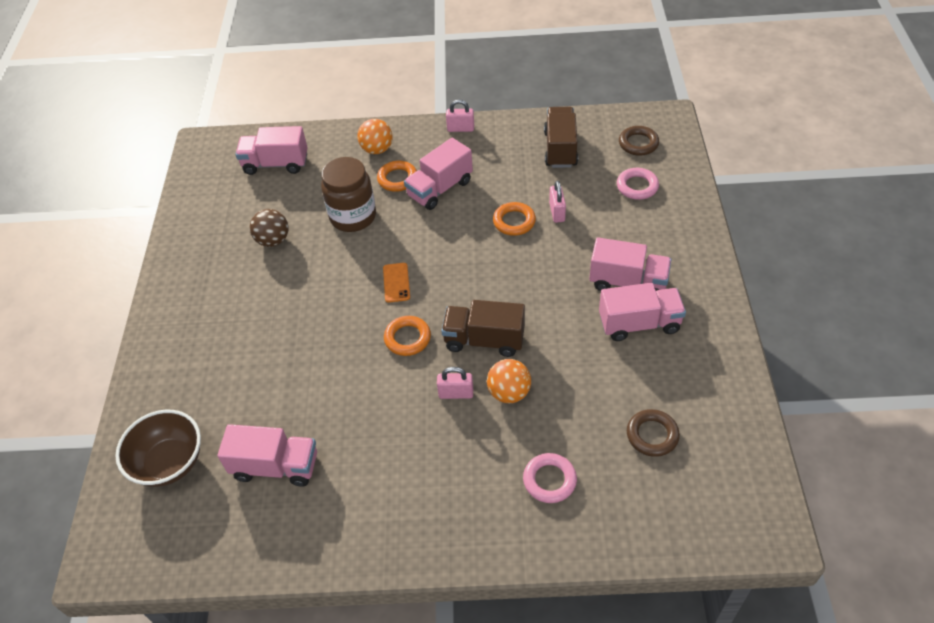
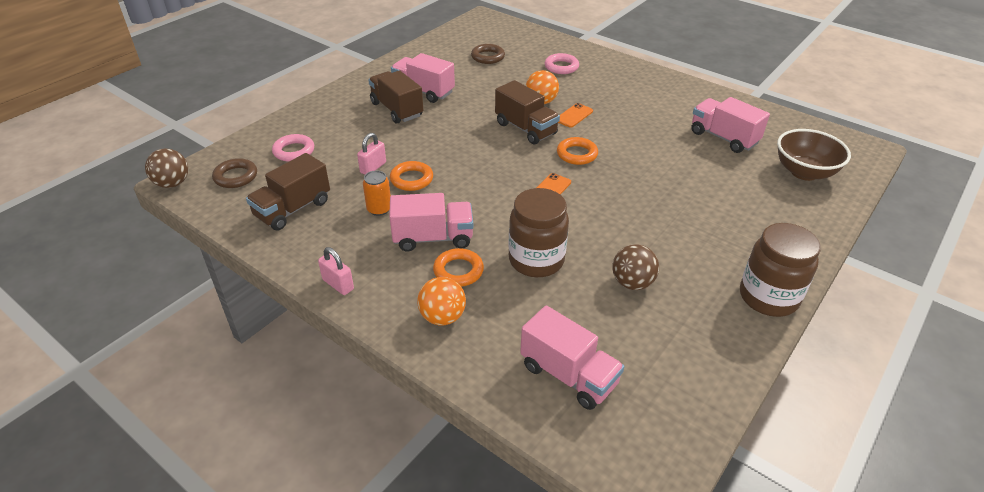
camera: 145 degrees left, 10 degrees down
(168, 287) = (768, 297): none -> brown jar
(456, 393) = (574, 115): pink padlock -> orange phone
(503, 185) = (379, 209): none -> orange can
(628, 282) = (396, 109): pink truck -> brown truck
(667, 114) = (172, 183): none -> brown ball

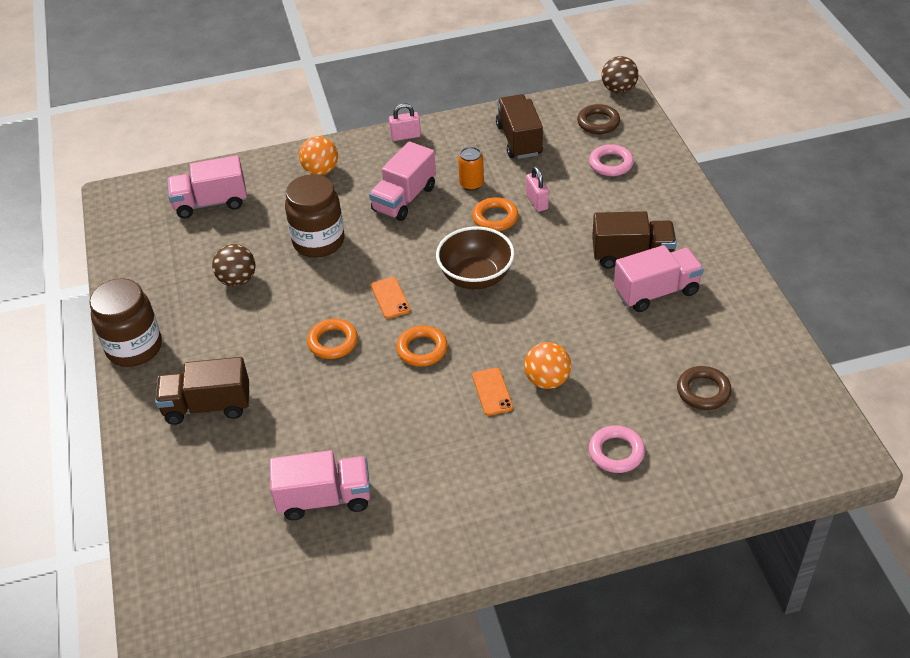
camera: 130 degrees right, 5 degrees up
(458, 271) = (354, 196): orange ring -> orange ring (333, 342)
(526, 129) = (504, 336): brown truck -> brown truck (207, 406)
(804, 172) = (204, 519): brown bowl -> brown bowl (476, 277)

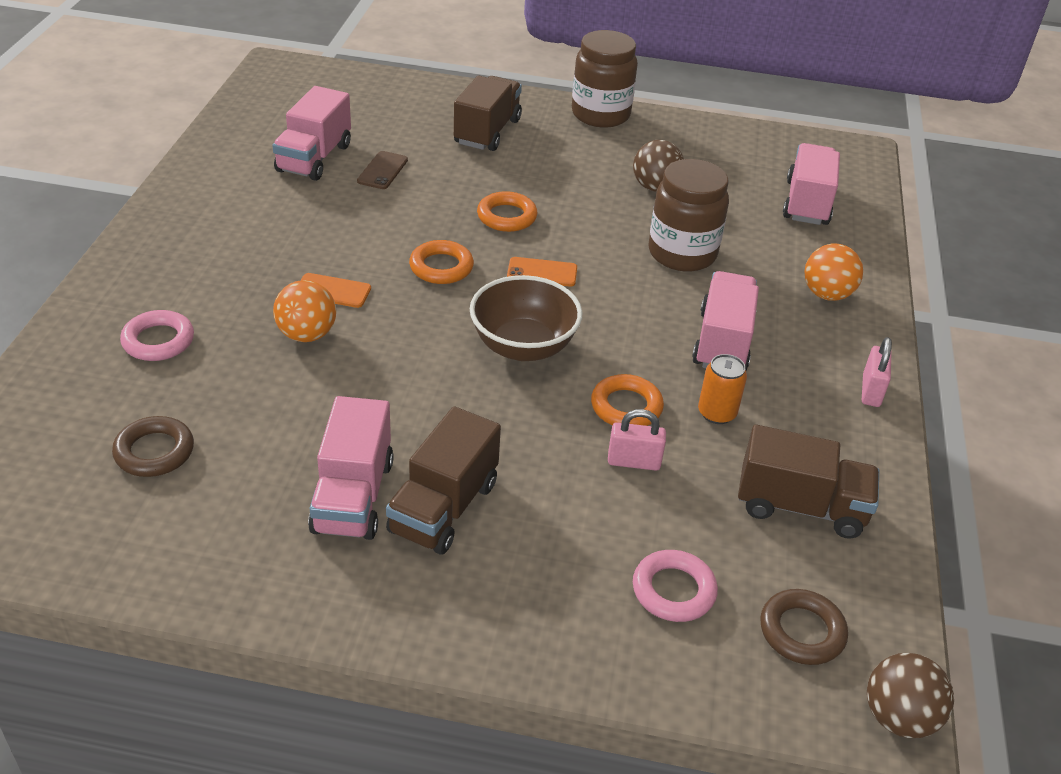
camera: 110 degrees right, 5 degrees down
(315, 443) = (382, 170): none -> brown phone
(404, 199) = (722, 342): pink truck -> pink truck turned 45 degrees clockwise

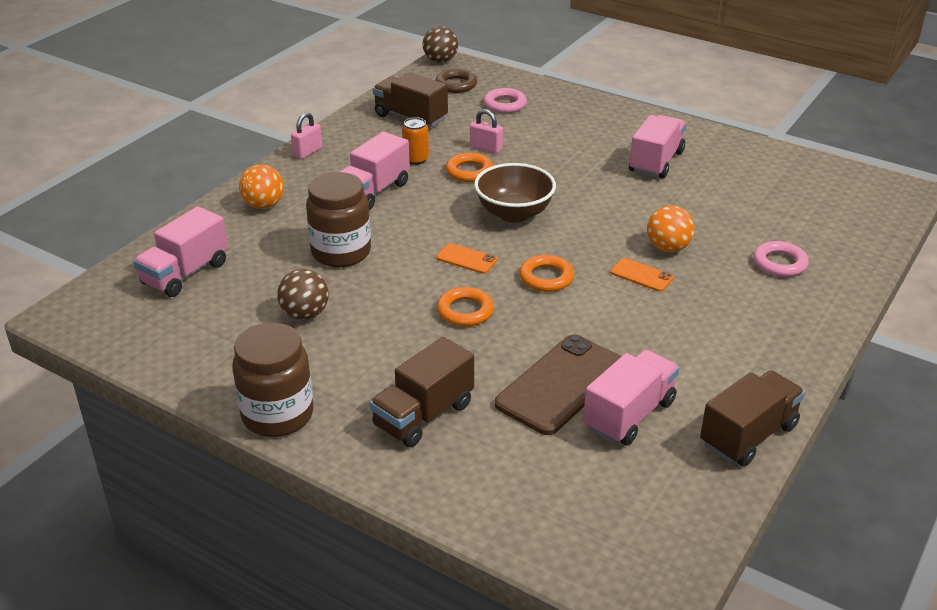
camera: 155 degrees left, 5 degrees down
(154, 452) = (774, 201): brown ring -> none
(382, 170) = (561, 384): brown phone -> brown phone, size x2.10
(444, 508) = (606, 149): brown truck -> brown truck (748, 435)

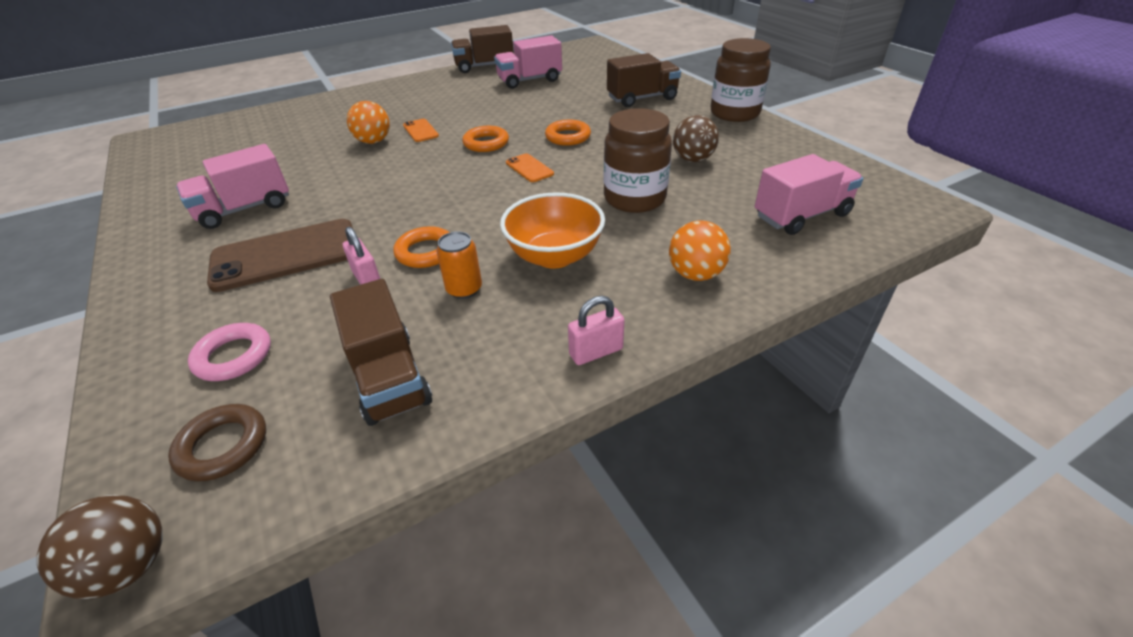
camera: 150 degrees left, 5 degrees up
(373, 192) = (554, 256): pink truck -> orange bowl
(514, 213) = (444, 194): brown bowl -> none
(561, 384) = (549, 95): brown phone -> brown phone (285, 255)
(779, 263) = (325, 118): pink ring -> none

